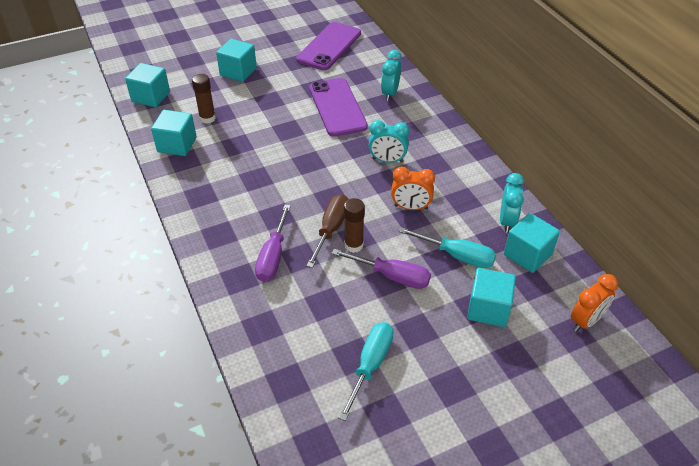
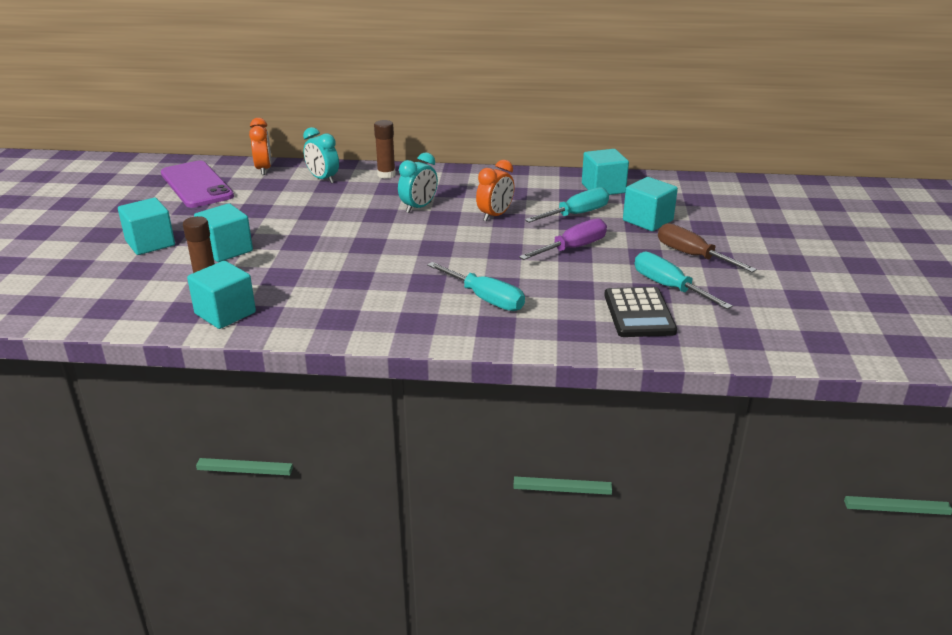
camera: 60 degrees left, 15 degrees down
(151, 97) = (99, 310): turquoise cube -> turquoise cube (226, 250)
(273, 256) = (485, 299): purple screwdriver -> turquoise screwdriver
(311, 358) = (639, 313): none -> black calculator
(331, 229) = (481, 259): brown screwdriver -> brown screwdriver (693, 256)
(337, 107) = (304, 208): purple phone -> none
(354, 245) = (514, 254): brown glue stick -> brown glue stick (386, 175)
(507, 221) = (557, 184): turquoise clock -> none
(586, 321) = (691, 191): orange clock -> orange clock (264, 169)

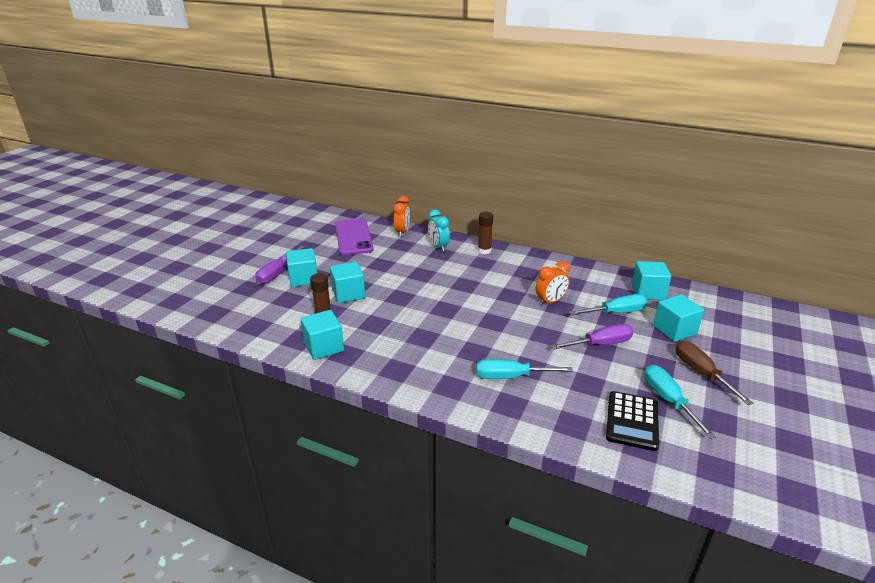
camera: 20 degrees right, 0 degrees up
(106, 243) = (277, 273): none -> purple screwdriver
(418, 207) = (496, 283): turquoise clock -> none
(485, 299) = (511, 377): turquoise screwdriver -> turquoise screwdriver turned 120 degrees clockwise

